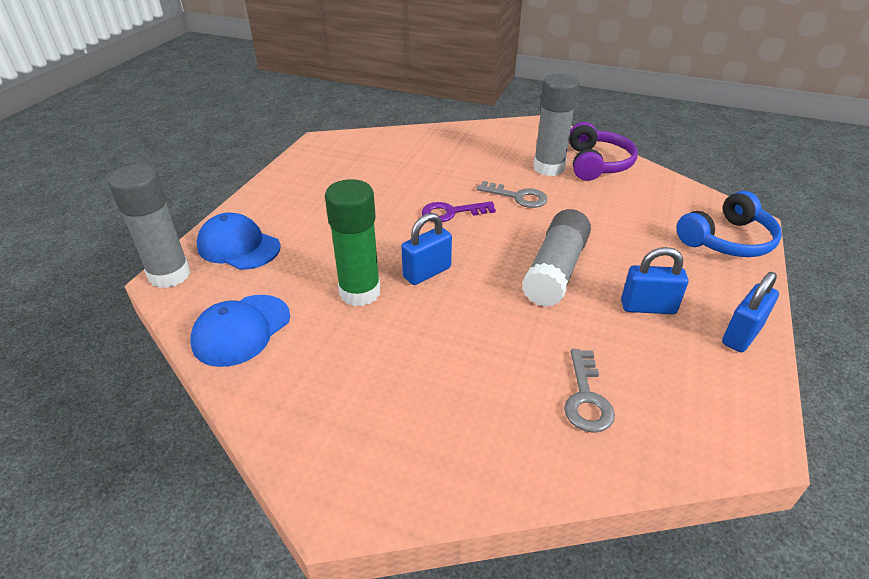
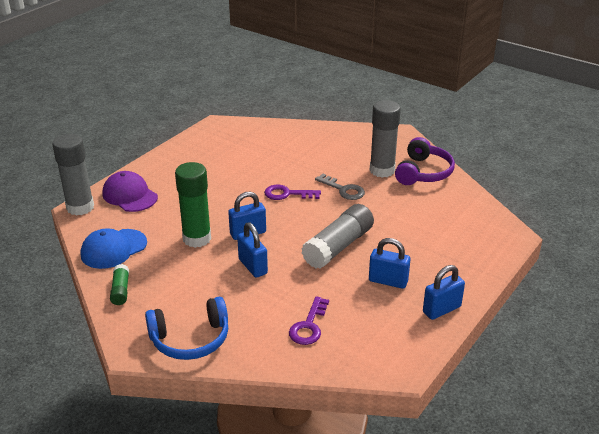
camera: 15 degrees right, 5 degrees down
(238, 246) = (130, 195): blue cap -> purple cap
(276, 397) = (120, 290): none -> green glue stick
(458, 320) = (253, 266): none -> blue padlock
(586, 398) = (309, 326): grey key -> purple key
(727, 240) = (483, 246): blue headphones -> blue headphones (190, 339)

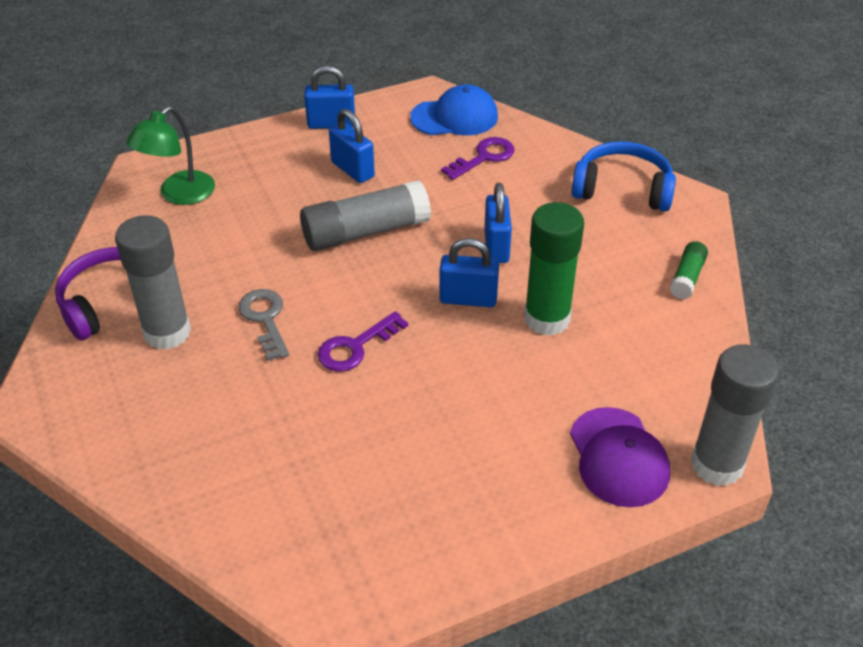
camera: 150 degrees left, 10 degrees up
(113, 249) = (679, 349): blue cap -> blue cap (455, 117)
(287, 194) = (355, 347): purple key -> purple key turned 105 degrees clockwise
(468, 227) = (179, 195): none -> green lamp

